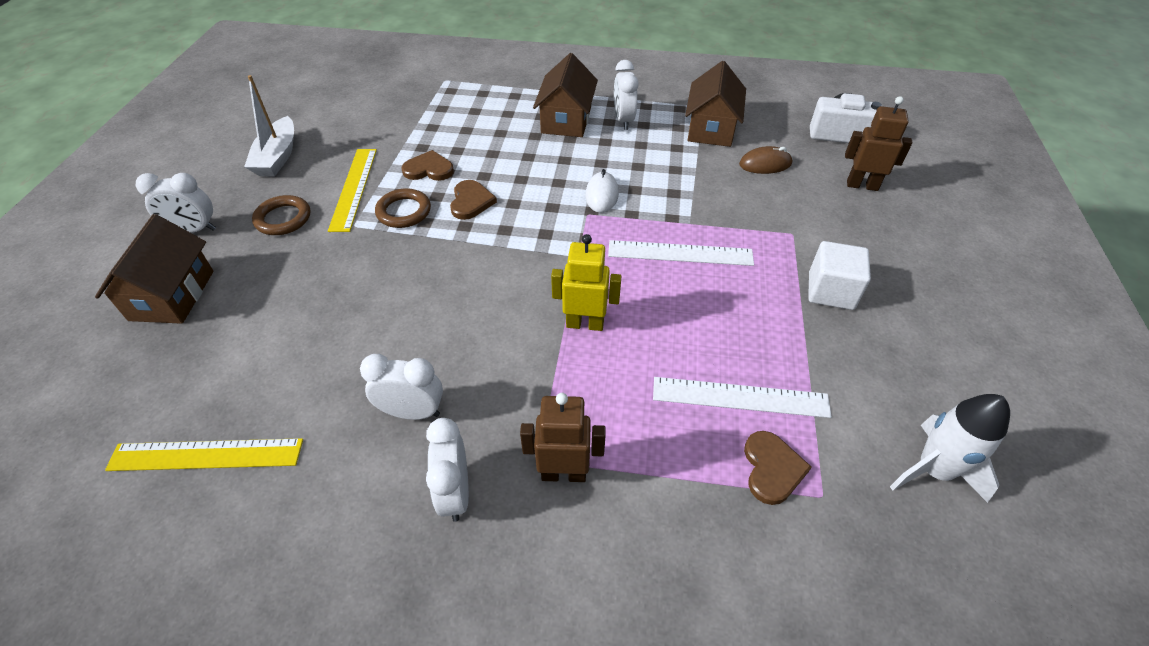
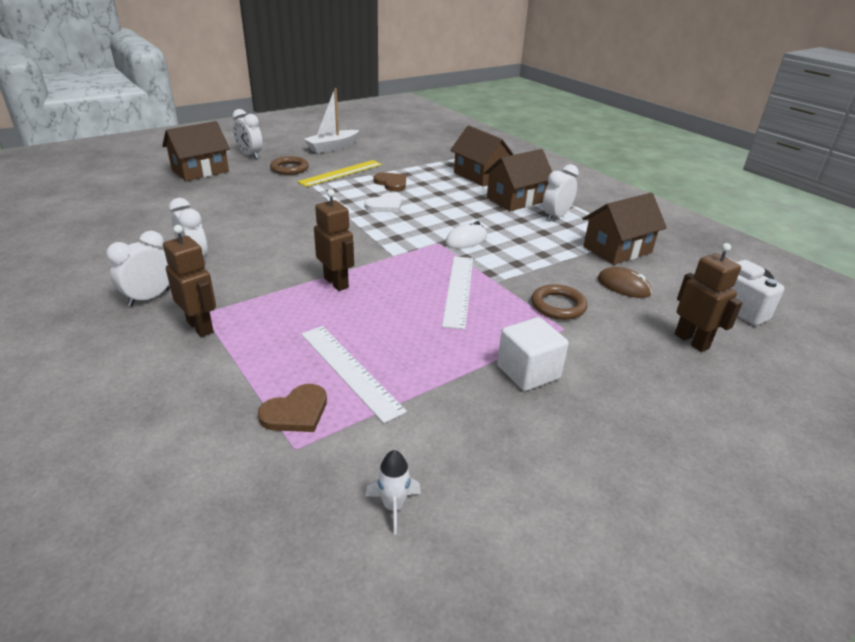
camera: 45 degrees right, 15 degrees down
(206, 455) = (109, 223): yellow ruler -> none
(404, 212) = (345, 192): brown ring -> brown ring (558, 306)
(471, 201) = (385, 205): brown heart -> white heart
(492, 108) = (480, 176): none -> brown house
(585, 324) = (336, 283): yellow robot -> brown robot
(680, 253) = (458, 290): white ruler -> white ruler turned 45 degrees clockwise
(933, 470) = (393, 506): white rocket -> white rocket, size x0.55

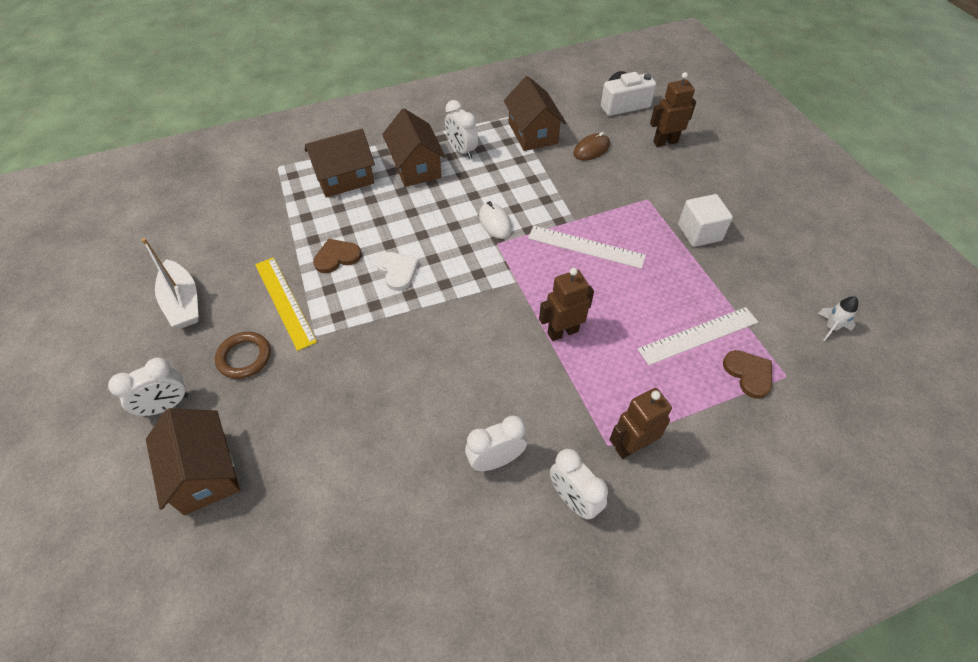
camera: 75 degrees left, 20 degrees up
(558, 306) = (616, 193): brown ring -> none

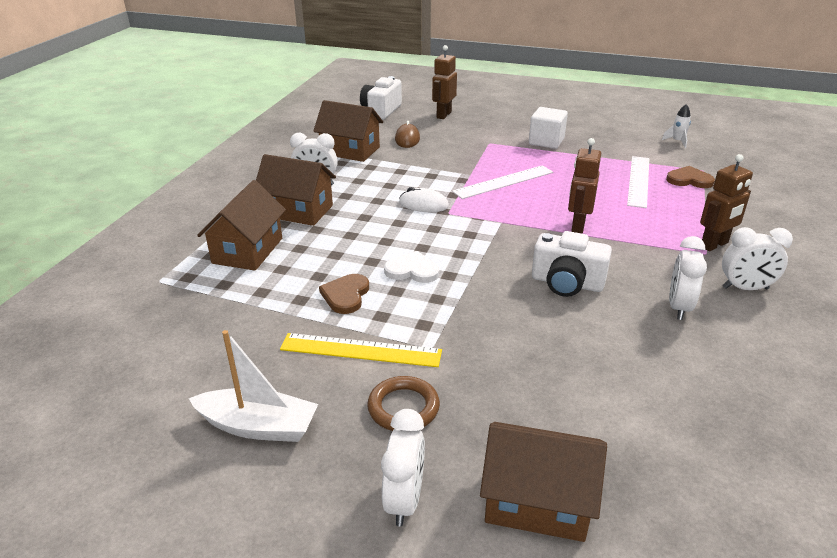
camera: 50 degrees left, 20 degrees down
(463, 369) = (567, 283): none -> white camera
(631, 446) = (714, 245): brown robot -> brown robot turned 135 degrees counterclockwise

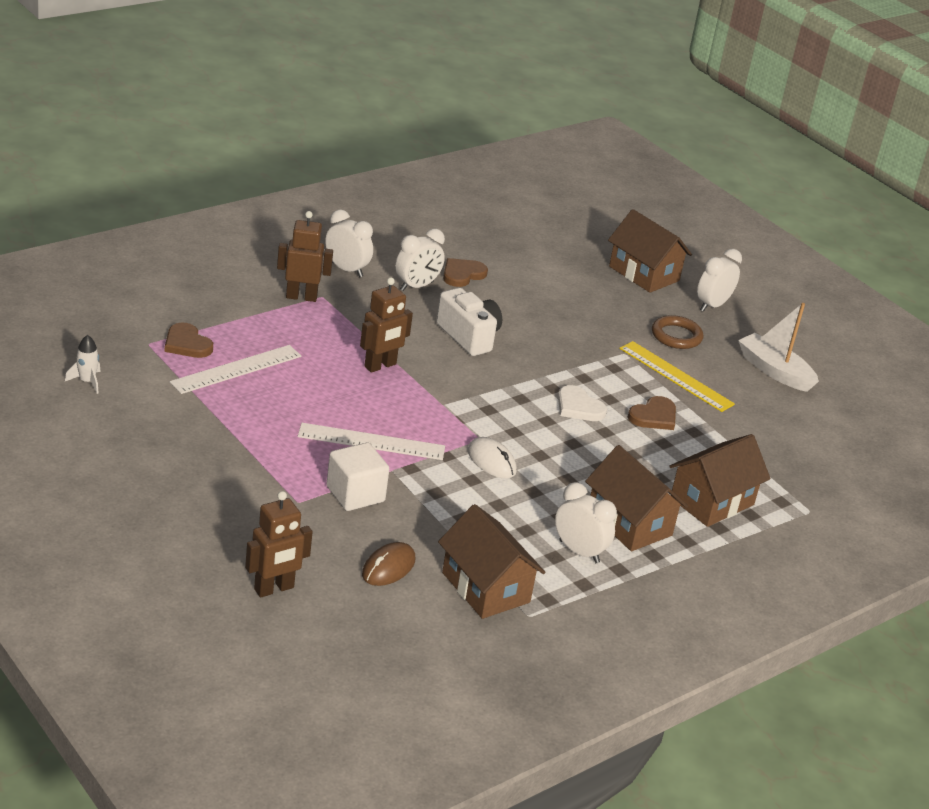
camera: 150 degrees left, 0 degrees up
(381, 111) = (349, 654): white camera -> none
(546, 141) = (228, 465): white cube -> white cube (355, 494)
(676, 348) = (462, 274): none -> brown heart

